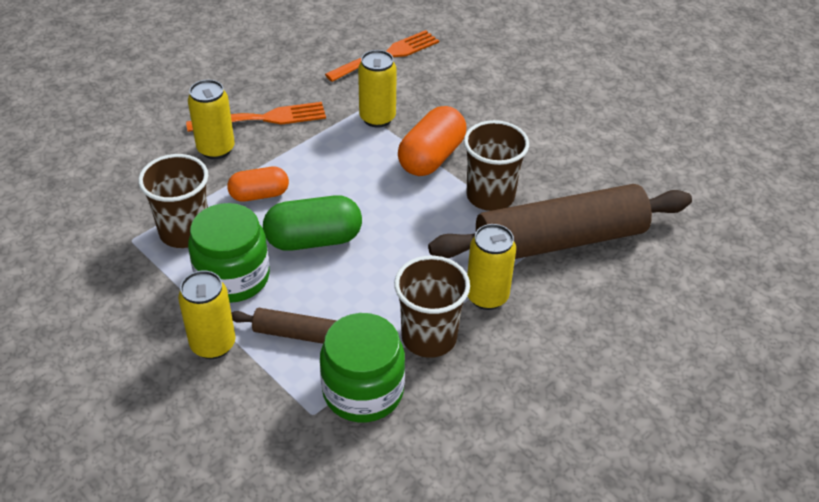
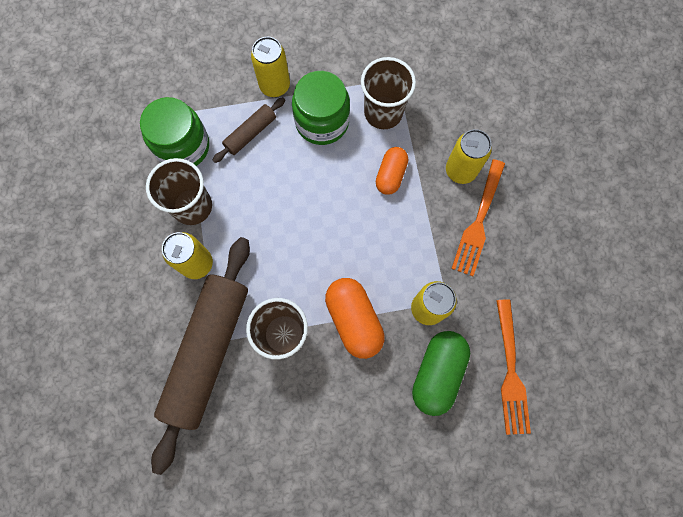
camera: 125 degrees right, 30 degrees up
(314, 240) = (322, 186): green capsule -> green capsule (437, 373)

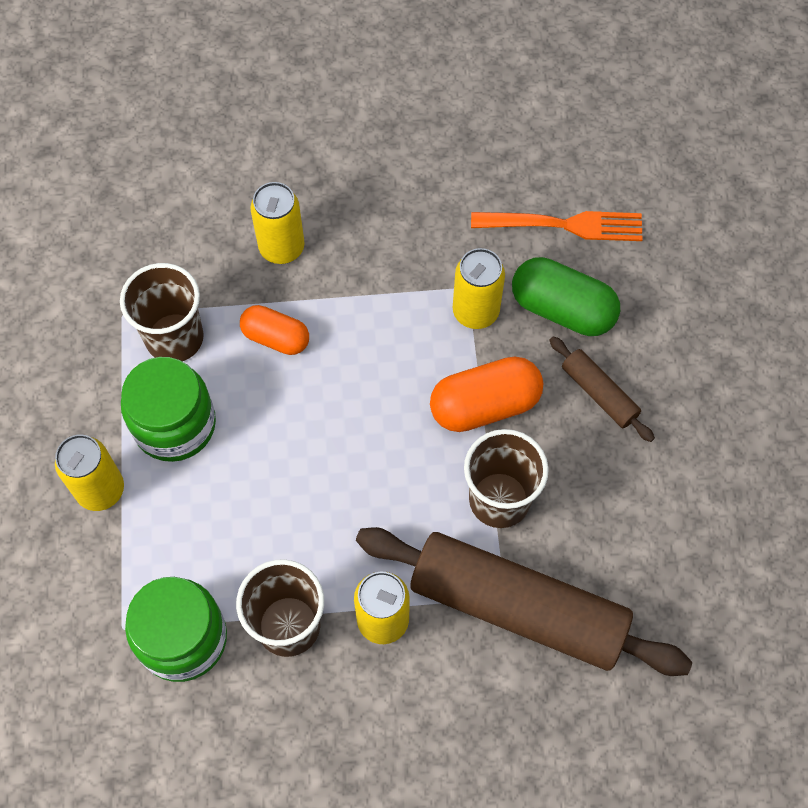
camera: 85 degrees left, 10 degrees down
(251, 133) = (177, 531): brown rolling pin -> brown rolling pin (599, 393)
(478, 220) = (357, 235): orange fork -> none

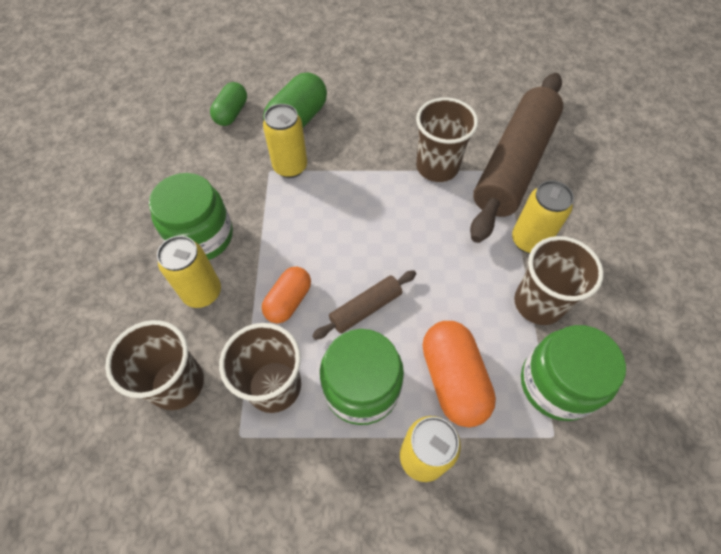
camera: 85 degrees left, 5 degrees down
(175, 247) = (177, 383): none -> brown cup
(357, 231) = (201, 236): none -> green jar
(484, 405) = (365, 168): orange capsule -> orange capsule (453, 379)
(563, 225) = (231, 113): orange fork -> green capsule
(599, 393) = (363, 108): brown rolling pin -> brown rolling pin (365, 308)

